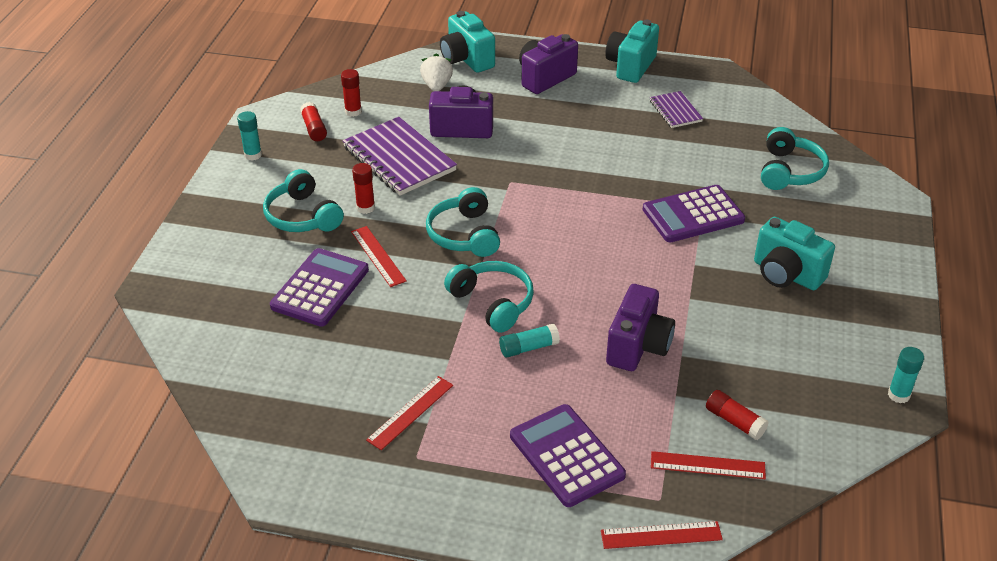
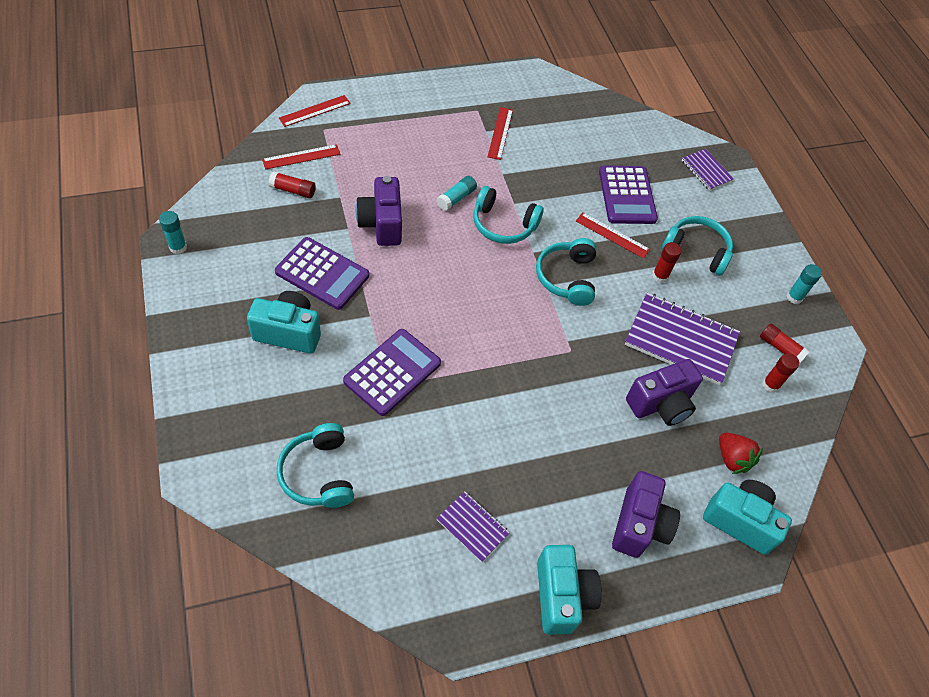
camera: 145 degrees right, 15 degrees up
(196, 284) = (706, 171): none -> purple notebook
(436, 86) = (732, 459): white strawberry -> red strawberry
(464, 235) = (566, 278): turquoise headphones -> turquoise headphones turned 135 degrees counterclockwise
(566, 456) = (391, 136): purple calculator -> purple calculator (322, 274)

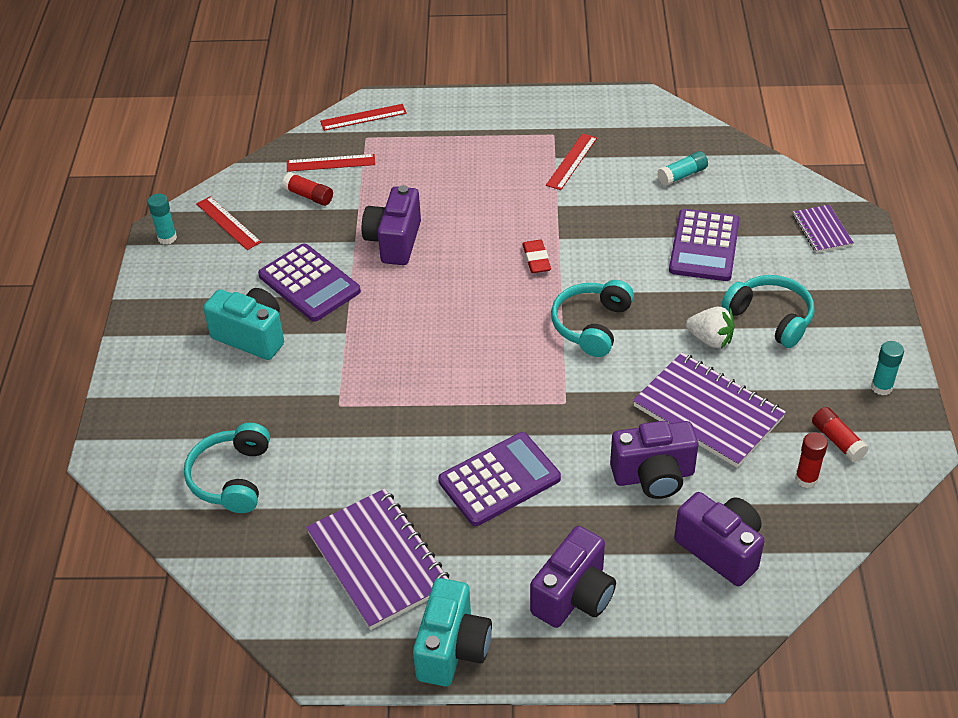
camera: 25 degrees right, 10 degrees down
(392, 372) = (349, 392): purple calculator -> purple calculator (499, 480)
(456, 198) = (491, 225): turquoise glue stick -> turquoise glue stick (682, 175)
(472, 527) = (378, 560): purple notebook -> purple notebook, size x1.89
(503, 225) = (536, 259): turquoise headphones -> red eraser
(612, 235) = (667, 287): red ruler -> red ruler (228, 223)
(660, 276) = (710, 339): red glue stick -> white strawberry
(732, 459) = (721, 549): red strawberry -> purple camera
(740, 521) = (702, 616): turquoise camera -> none

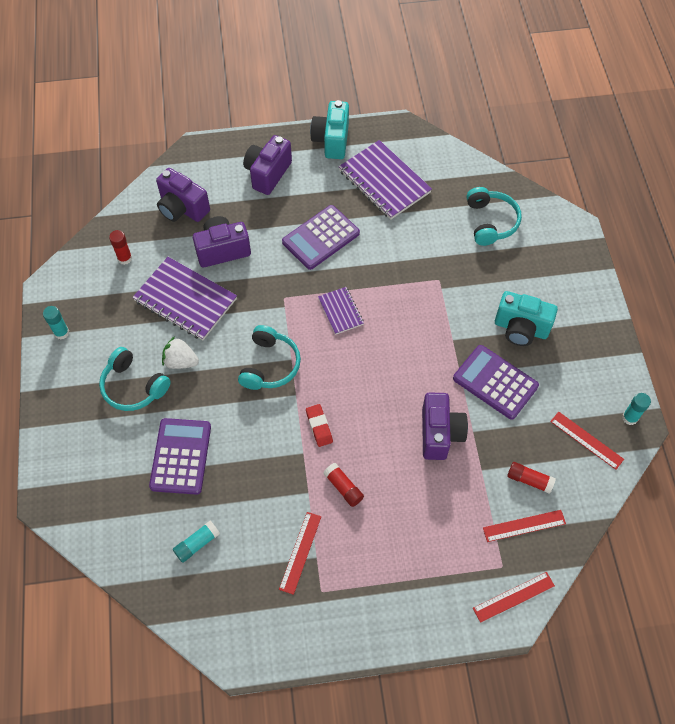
camera: 170 degrees right, 15 degrees up
(821, 230) = (79, 485): purple notebook -> purple notebook (340, 311)
(837, 441) = (100, 287): red glue stick -> red glue stick (343, 487)

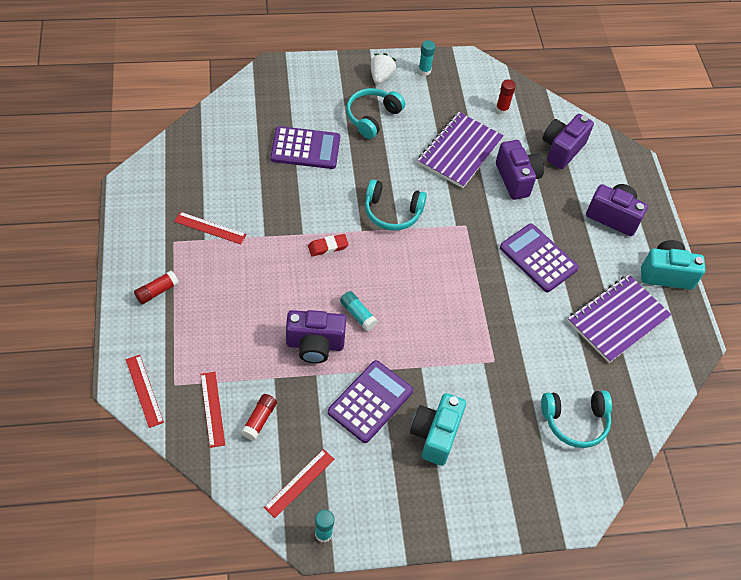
camera: 85 degrees right, 5 degrees down
(180, 361) = (396, 148): white strawberry -> white strawberry (381, 76)
(197, 544) = (226, 159): turquoise glue stick -> turquoise glue stick (358, 314)
(340, 311) = (452, 270): purple notebook -> none
(343, 487) = (266, 262): red glue stick -> red glue stick (157, 291)

